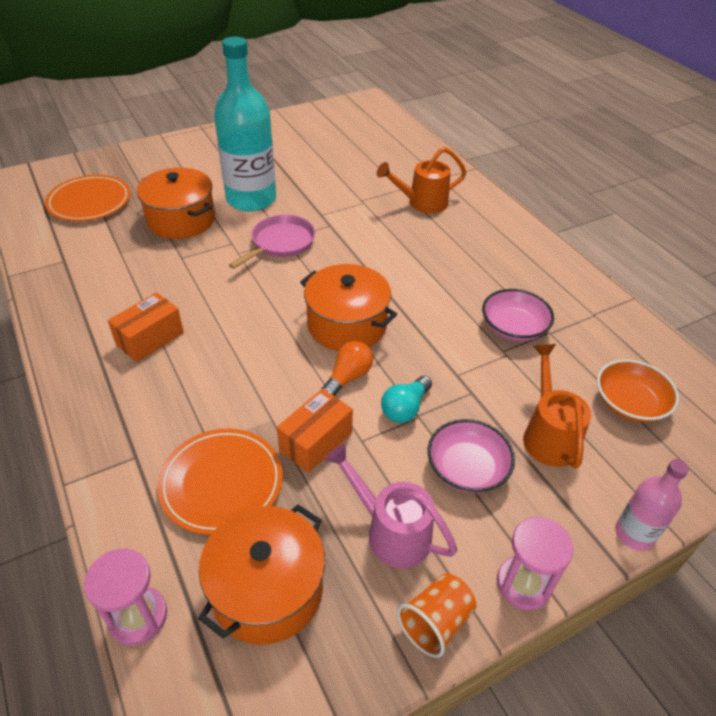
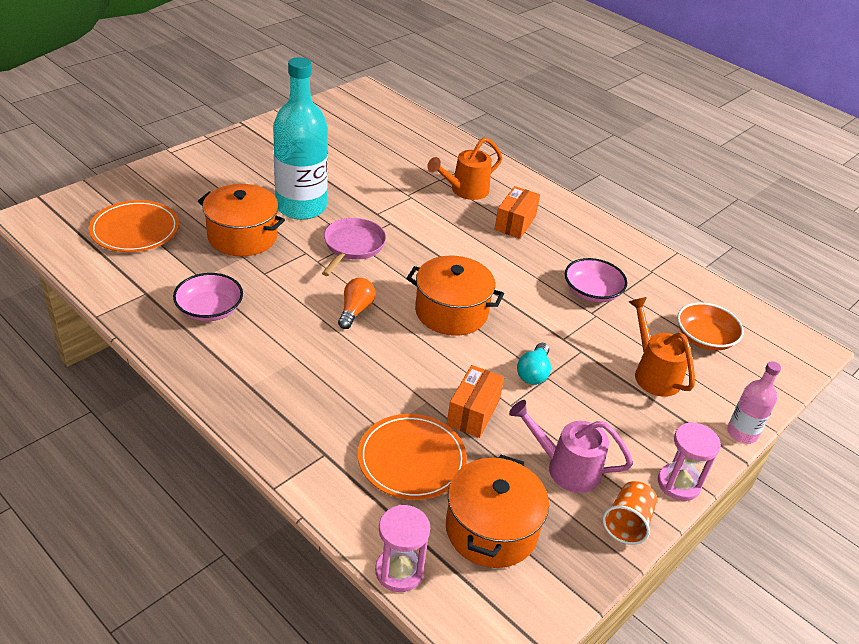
camera: 20 degrees left, 5 degrees down
(150, 339) = (278, 352): orange box -> orange box (515, 223)
(348, 377) = (474, 356): orange light bulb -> orange light bulb (355, 311)
(467, 468) = (603, 410): pink bowl -> pink bowl (209, 309)

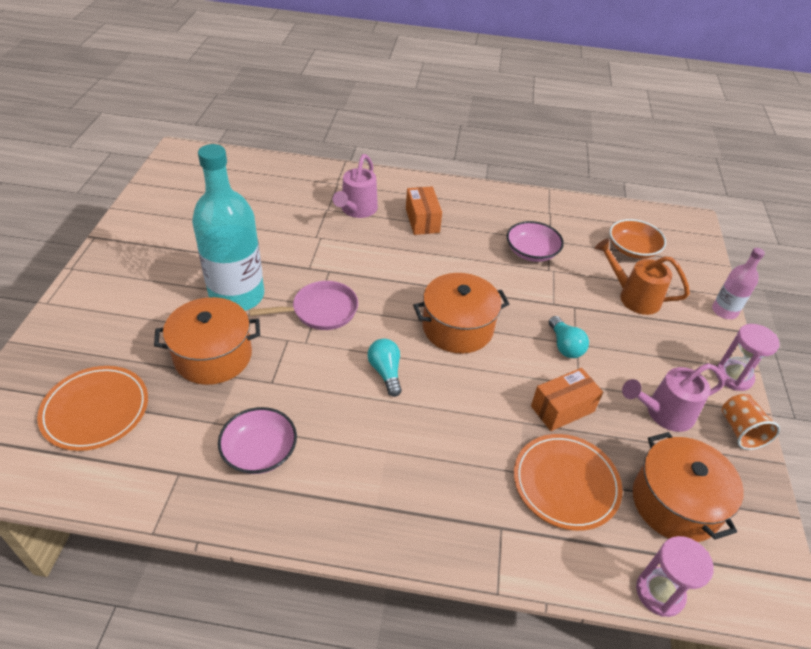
camera: 35 degrees left, 5 degrees up
(352, 246) = (321, 310): pink pan -> pink pan turned 90 degrees clockwise
(355, 311) = (386, 372): orange light bulb -> turquoise light bulb
(465, 191) = (356, 210): orange watering can -> pink watering can
(473, 412) = (562, 409): orange box -> orange box turned 75 degrees clockwise

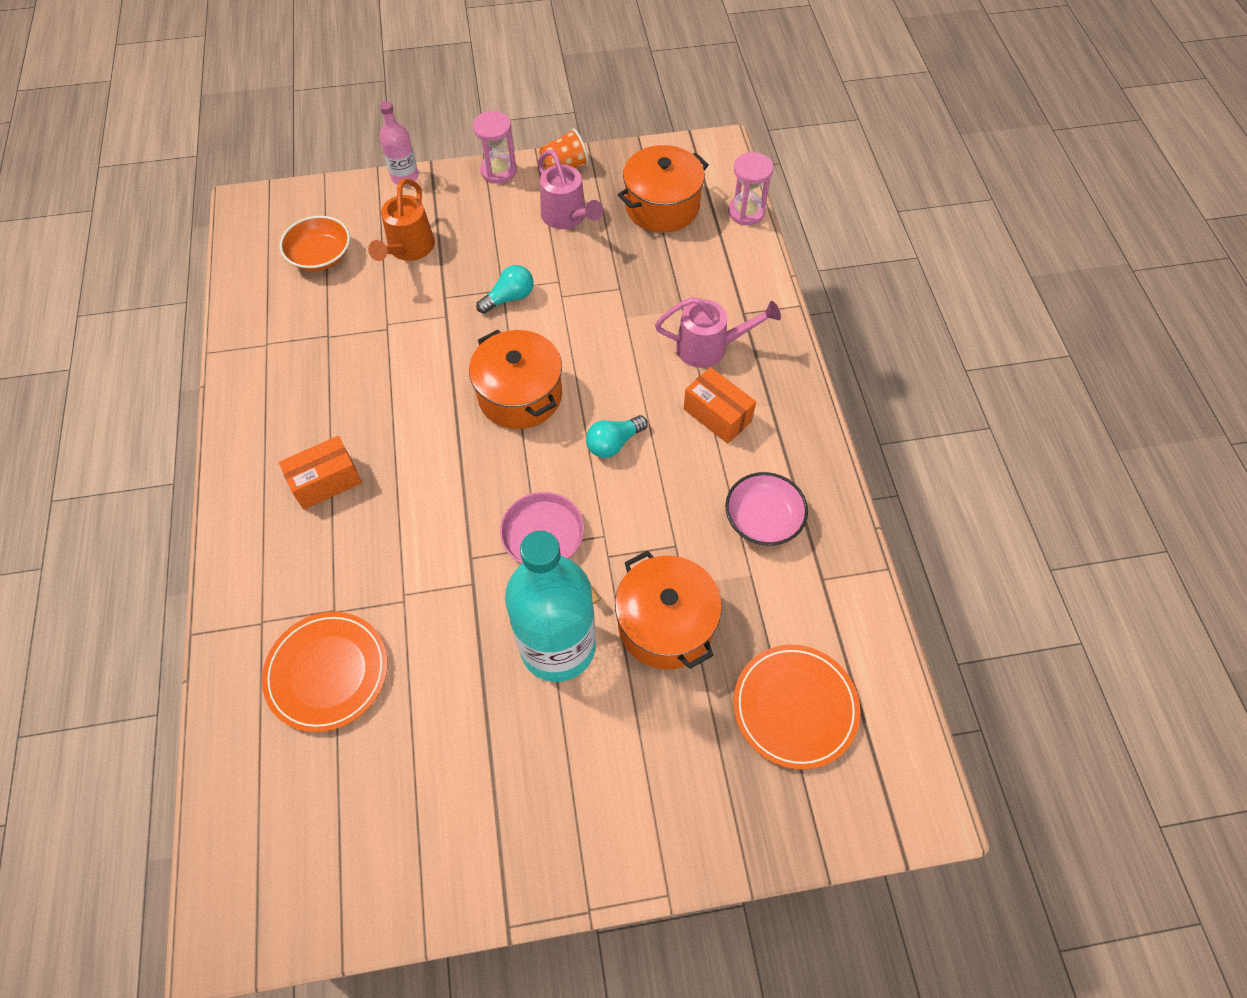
camera: 105 degrees left, 15 degrees up
(356, 210) = (325, 570): pink watering can -> pink watering can (710, 347)
(531, 252) = (357, 350): pink bowl -> none
(562, 409) = (596, 289): orange box -> orange box (717, 415)
(565, 483) = (678, 277): orange plate -> orange plate (327, 672)

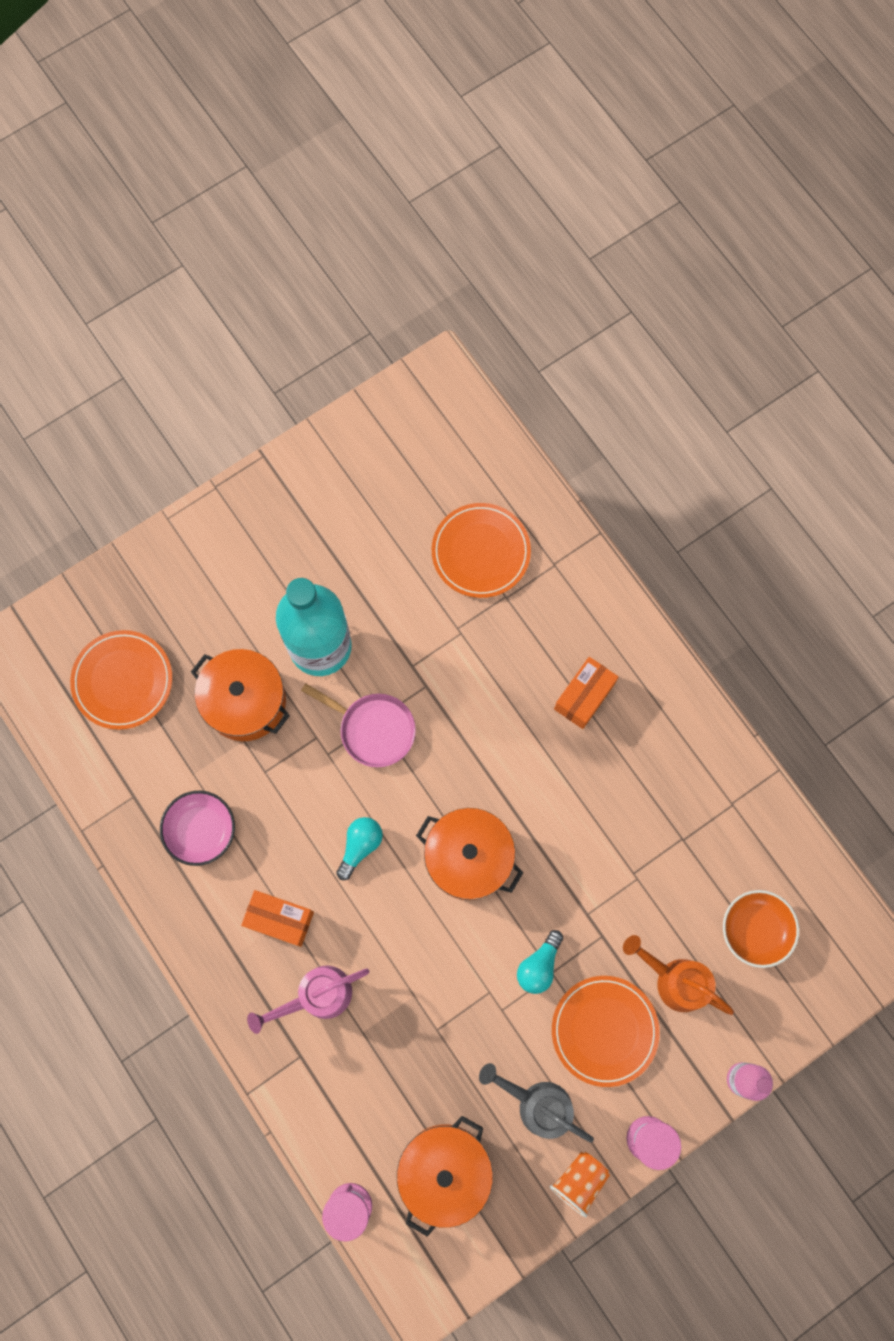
camera: 155 degrees right, 15 degrees up
(408, 249) = (675, 980): orange watering can -> orange watering can turned 45 degrees counterclockwise
(486, 240) = (604, 1030): none -> orange plate
(567, 217) = (537, 1103): pink watering can -> grey watering can

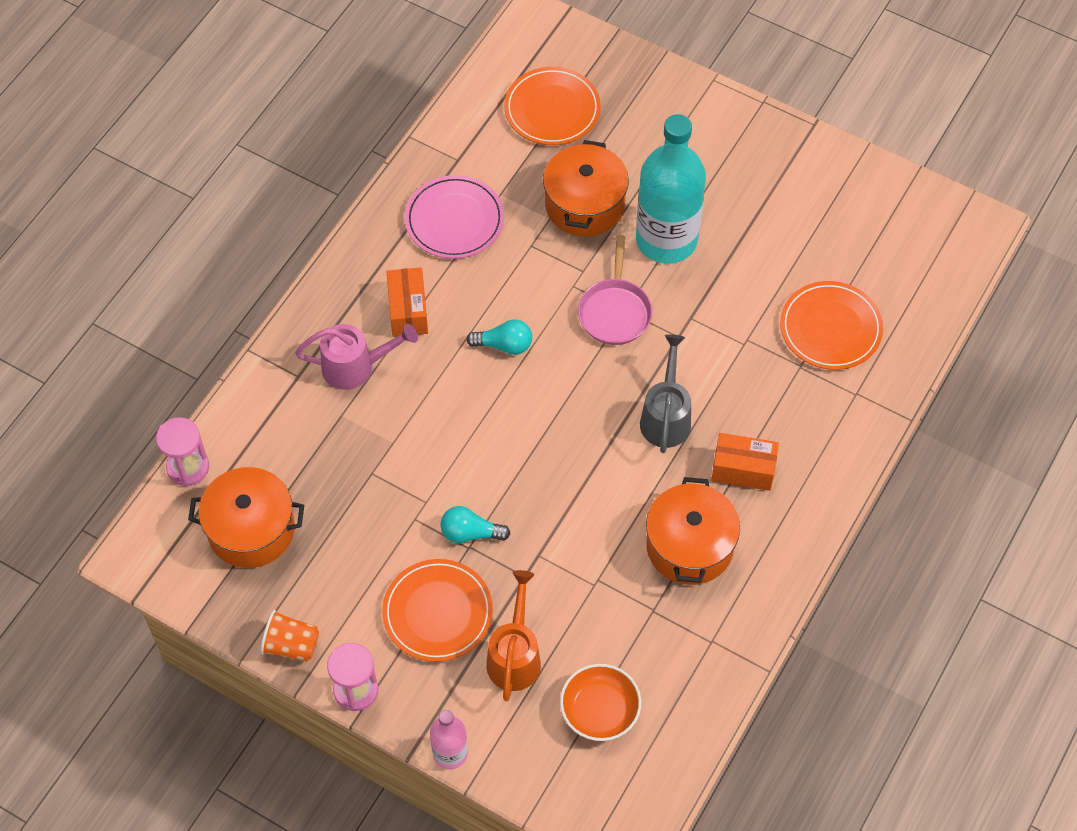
camera: 65 degrees right, 15 degrees down
(201, 830) = (454, 220): pink bowl -> pink plate
(317, 996) = (356, 367): pink watering can -> pink watering can turned 135 degrees clockwise
(468, 858) = (539, 435): orange pot -> orange pot (689, 546)
(537, 1103) = (344, 582): grey watering can -> grey watering can (666, 416)

